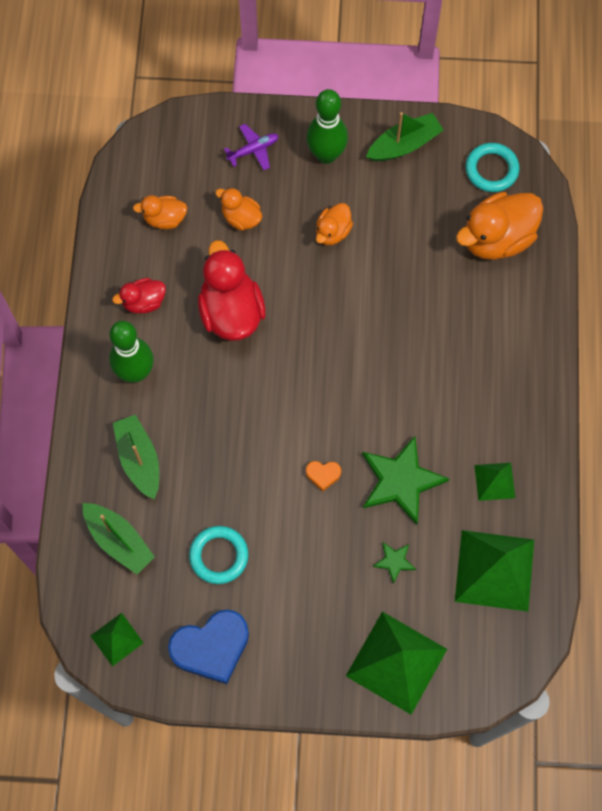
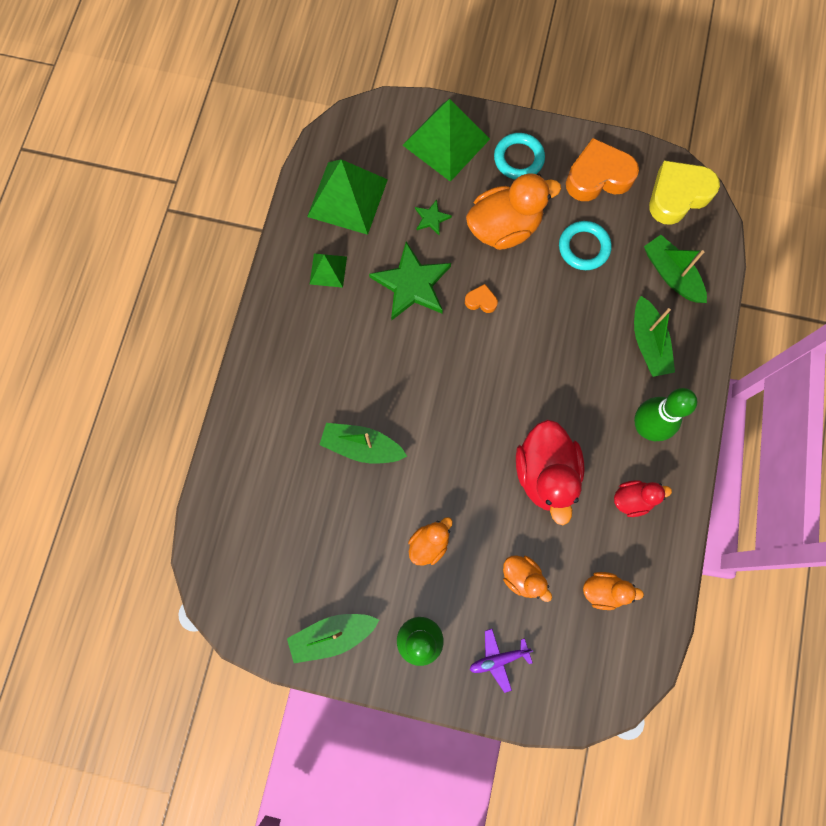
camera: 170 degrees left, 5 degrees up
(117, 639) = (678, 195): green pyramid -> yellow heart
(211, 647) = (598, 176): blue heart -> orange heart
(415, 307) = (362, 447): none -> green boat
(491, 169) = (246, 587): turquoise ring -> turquoise ring (518, 159)
(496, 238) = (262, 506): orange duck -> orange duck (504, 227)

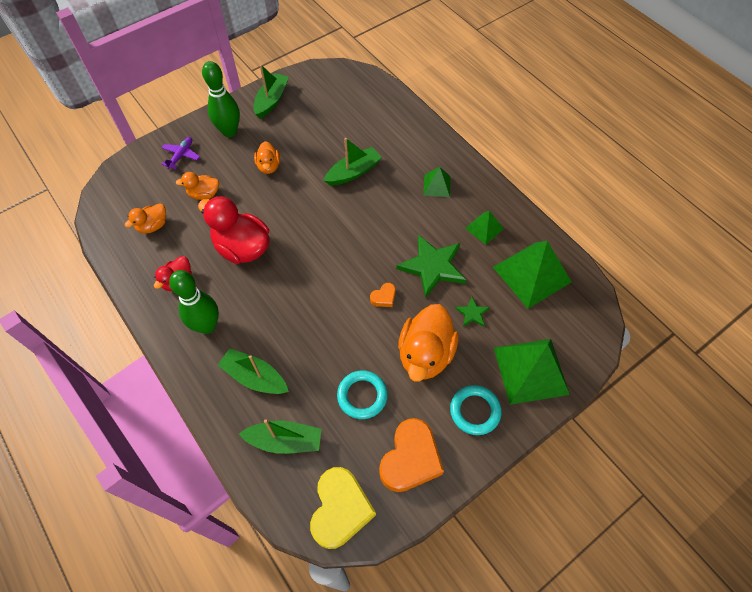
camera: 130 degrees right, 15 degrees down
(310, 350) = (437, 185): none -> green pyramid

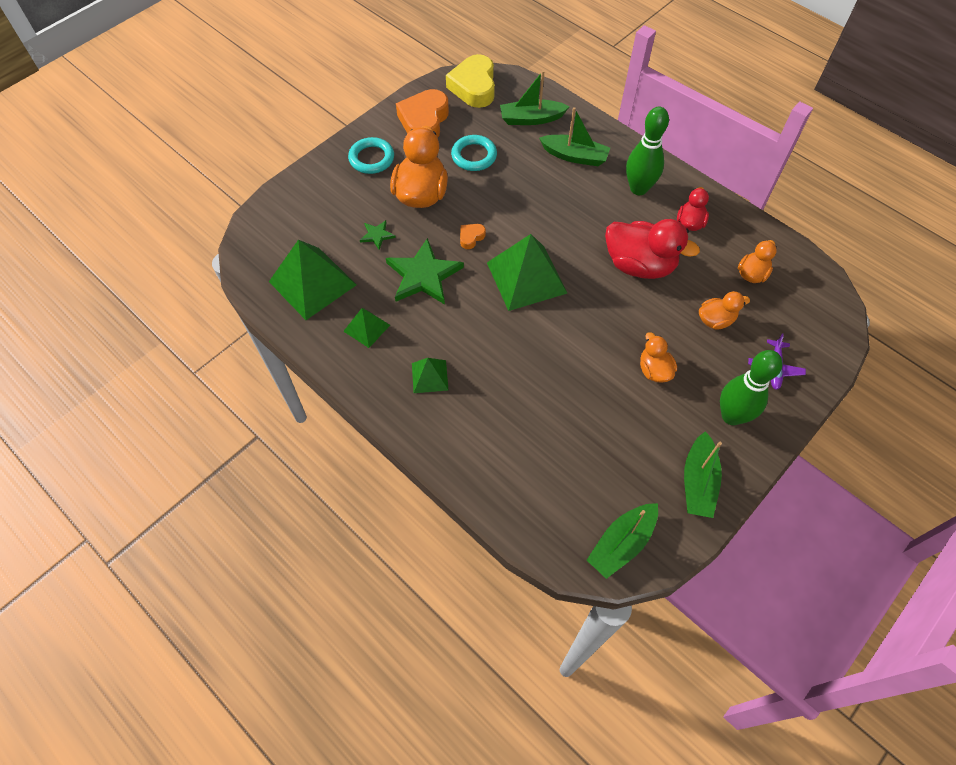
camera: 170 degrees right, 0 degrees up
(353, 172) = (542, 379): green boat -> green boat (621, 543)
(531, 370) = (319, 195): green pyramid -> green pyramid (526, 277)

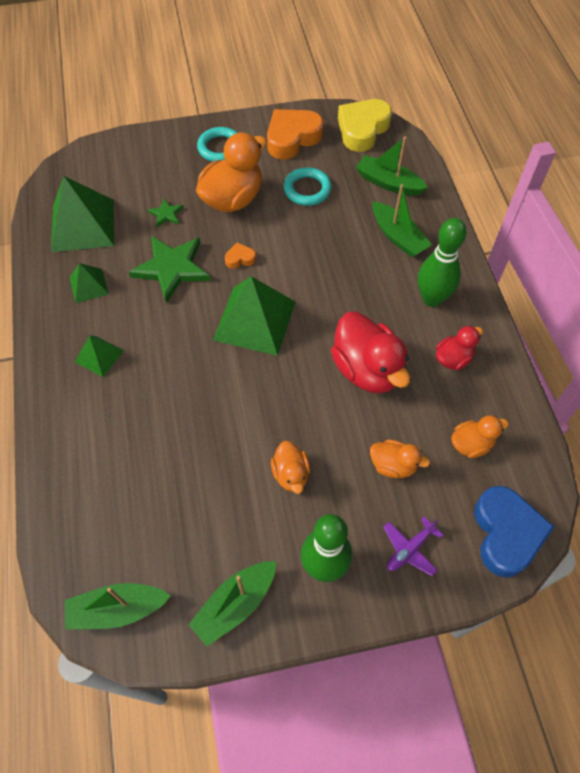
camera: 35 degrees right, 0 degrees up
(654, 370) = (291, 474): orange duck -> orange duck turned 150 degrees clockwise
(822, 319) = (506, 534): none -> blue heart

